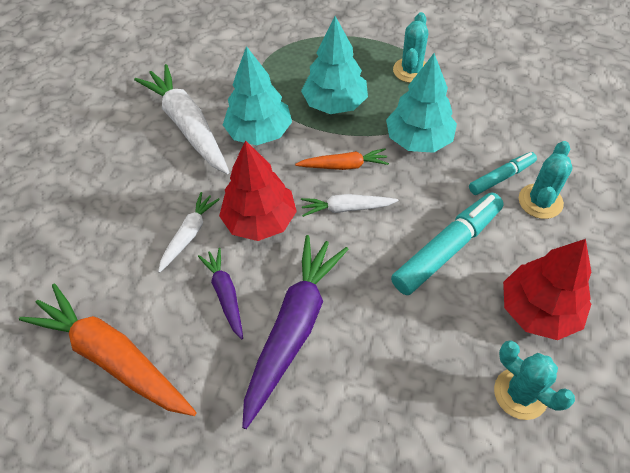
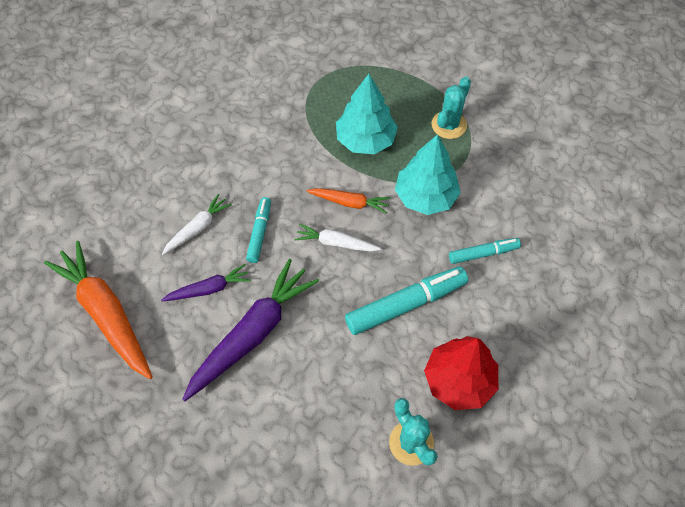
camera: 15 degrees right, 5 degrees up
(188, 126) = (230, 126): white carrot -> none
(225, 294) = (209, 289): purple carrot -> purple carrot turned 75 degrees clockwise
(259, 132) = (288, 150): turquoise tree -> none
(260, 221) = (259, 233): red tree -> turquoise marker
(540, 201) = (507, 286): turquoise cactus -> none

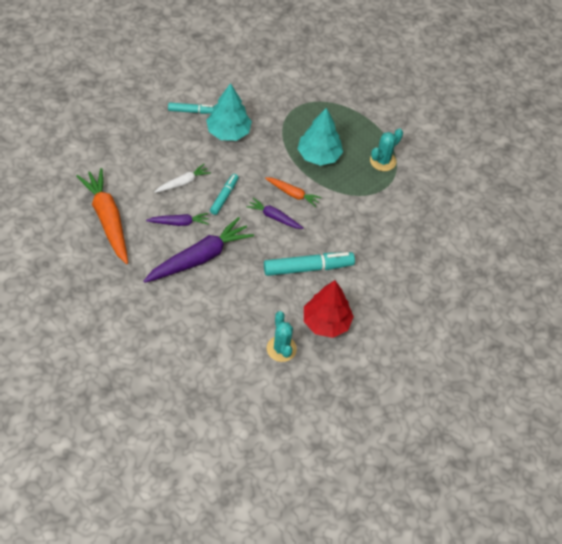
camera: 10 degrees right, 5 degrees down
(336, 243) = (274, 217): white carrot -> purple carrot
(425, 196) = (347, 204): turquoise tree -> turquoise tree (228, 132)
(483, 253) = (373, 251): turquoise marker -> turquoise marker (192, 111)

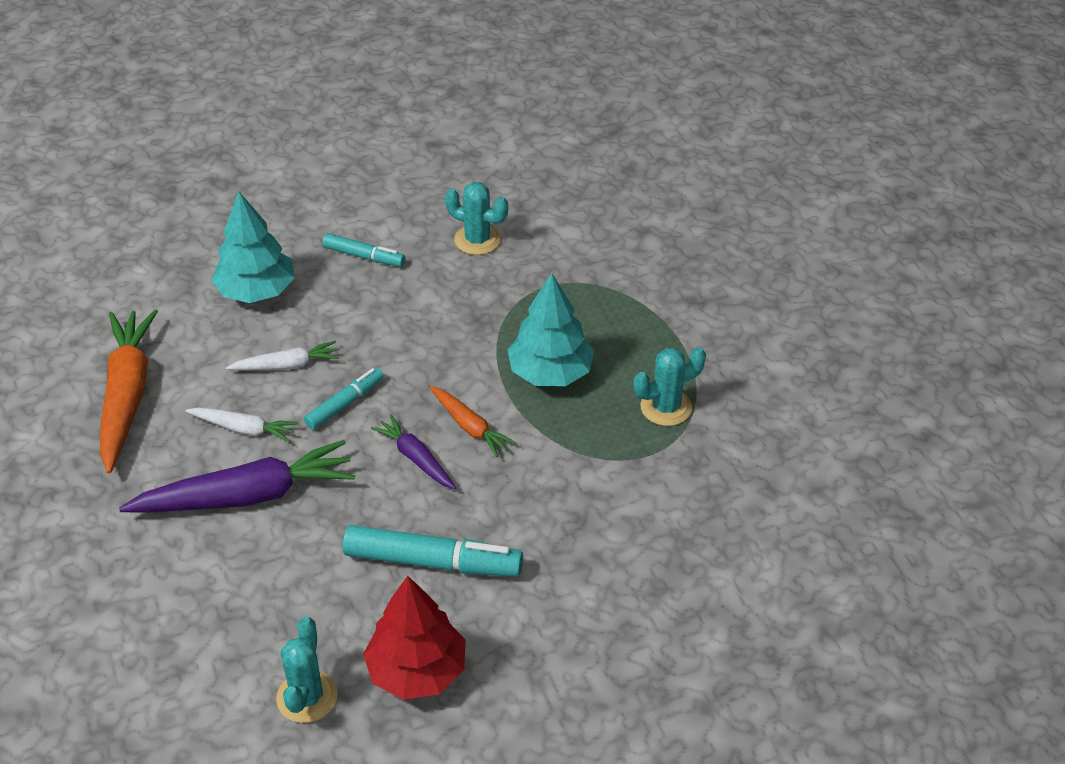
camera: 25 degrees right, 10 degrees down
(179, 223) = (244, 429): purple carrot -> white carrot
(228, 132) = (409, 301): turquoise tree -> turquoise tree (257, 291)
(247, 88) = (477, 240): none -> turquoise cactus

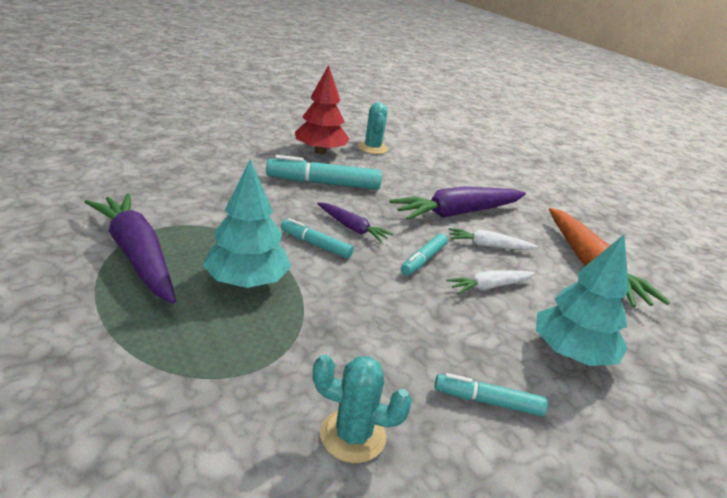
camera: 165 degrees right, 15 degrees down
(470, 426) = (315, 245): orange carrot -> turquoise marker
(666, 407) = (137, 255): turquoise cactus -> purple carrot

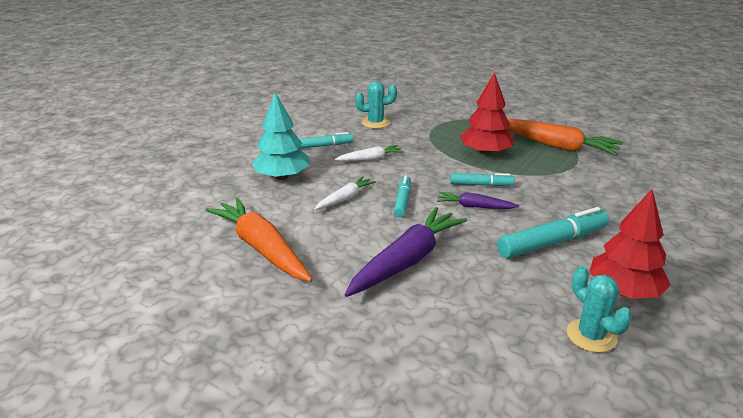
camera: 160 degrees right, 0 degrees up
(137, 255) = (555, 146): purple carrot -> orange carrot
(247, 281) = (485, 153): turquoise tree -> red tree
(488, 246) = (360, 233): white carrot -> white carrot (370, 159)

